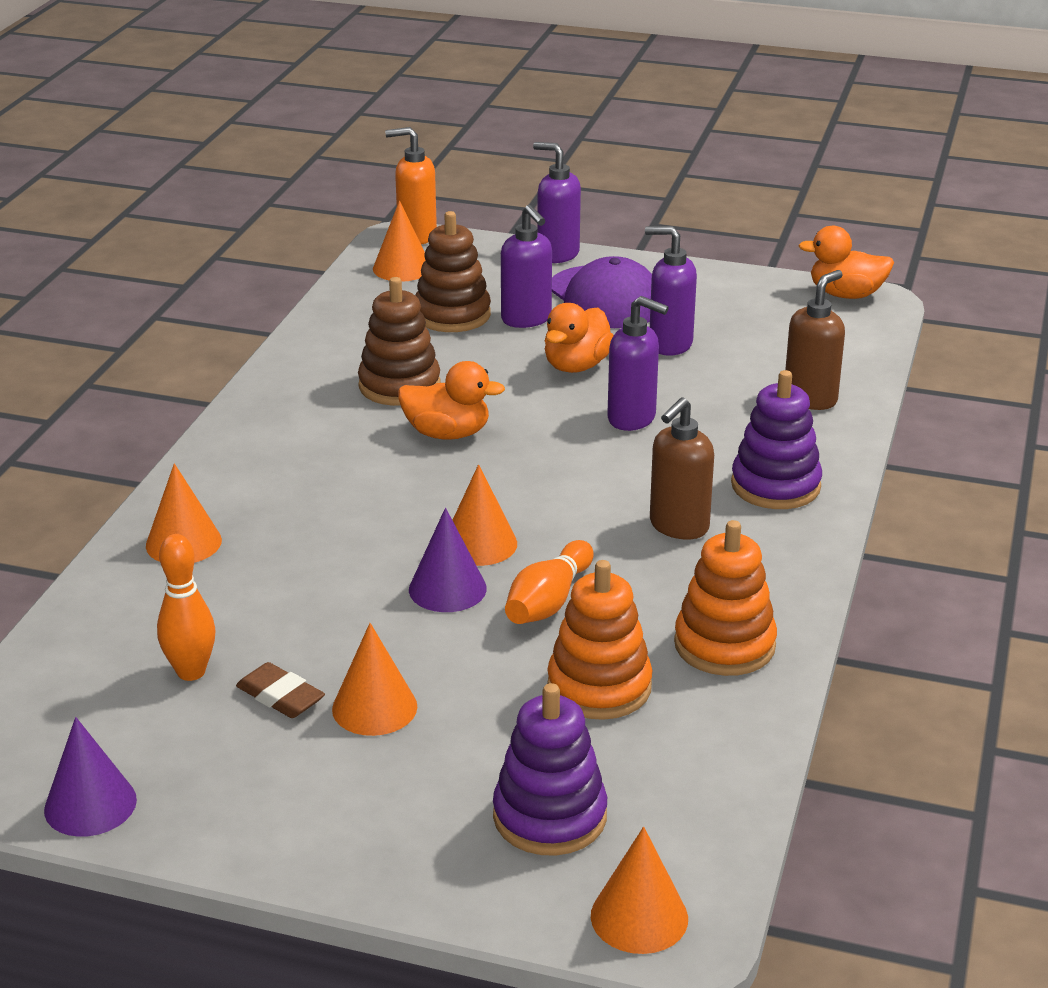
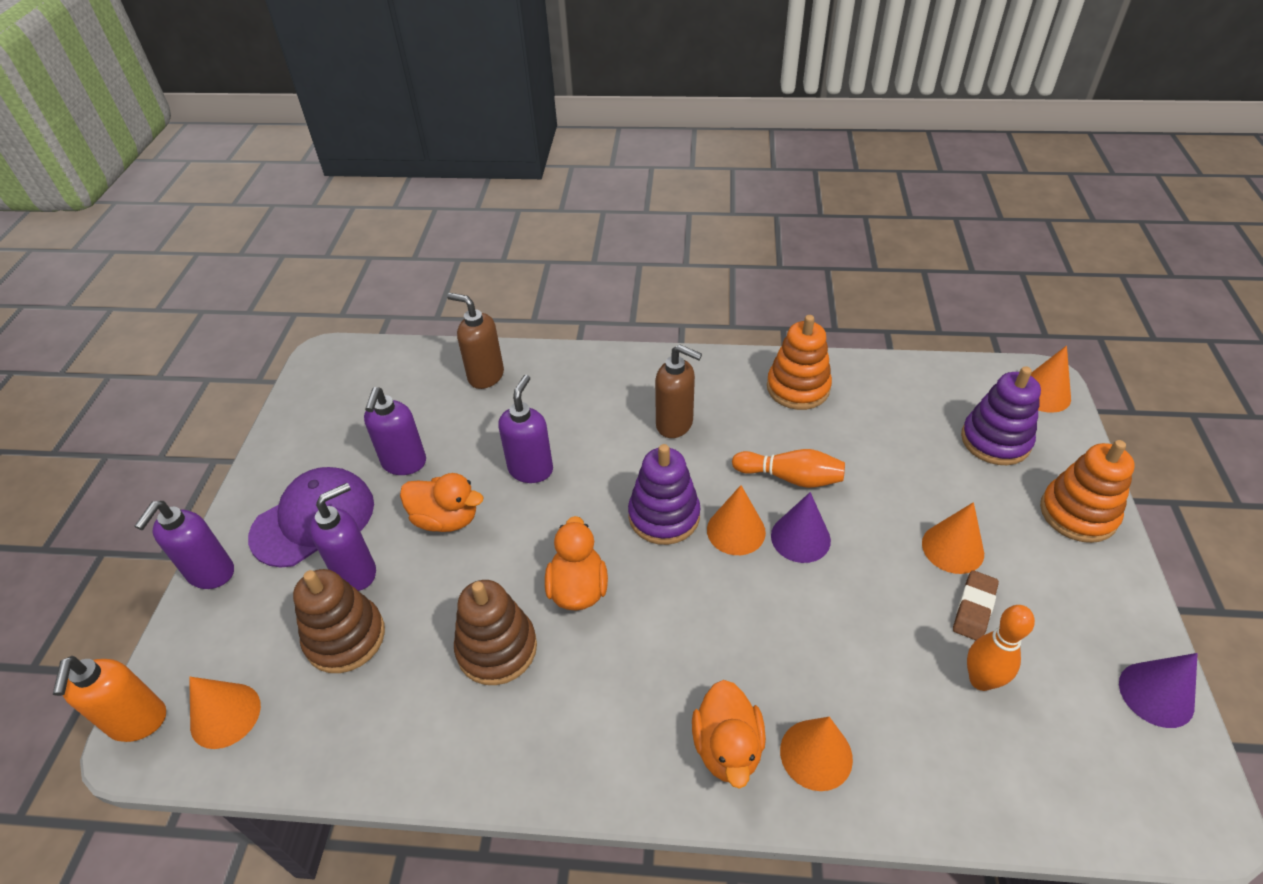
camera: 100 degrees left, 15 degrees up
(599, 687) = (868, 437): orange stacking toy -> orange stacking toy (1078, 513)
(775, 486) = (608, 383): purple stacking toy -> purple stacking toy (664, 516)
(846, 294) = (316, 370): orange duck -> orange duck (727, 747)

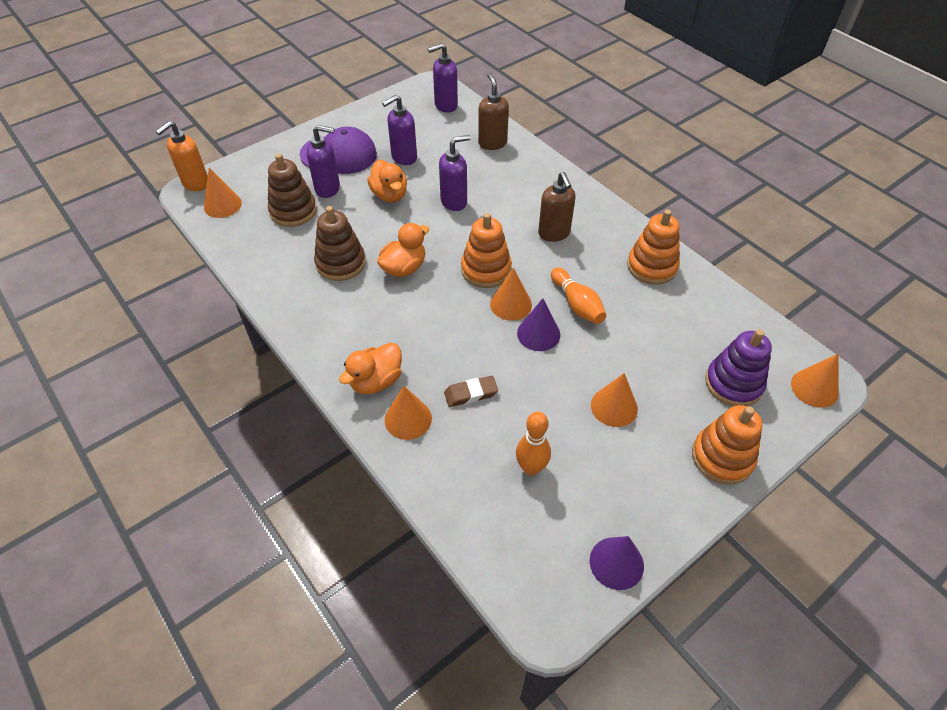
camera: 45 degrees right, 5 degrees up
(211, 573) = (278, 147): purple soap dispenser -> purple soap dispenser (445, 105)
(664, 516) = (486, 270): purple stacking toy -> orange stacking toy
(974, 608) = (579, 439): brown eraser -> brown eraser (471, 393)

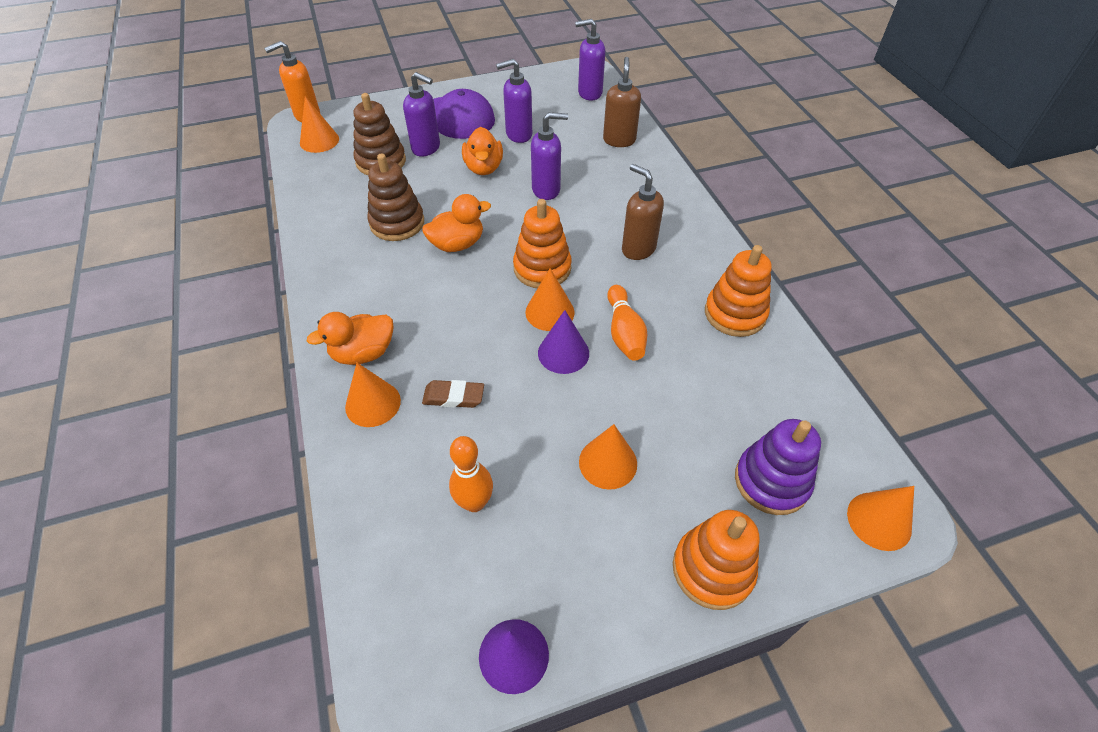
camera: 20 degrees right, 0 degrees up
(554, 234) = (638, 249): brown soap dispenser -> brown soap dispenser turned 135 degrees clockwise

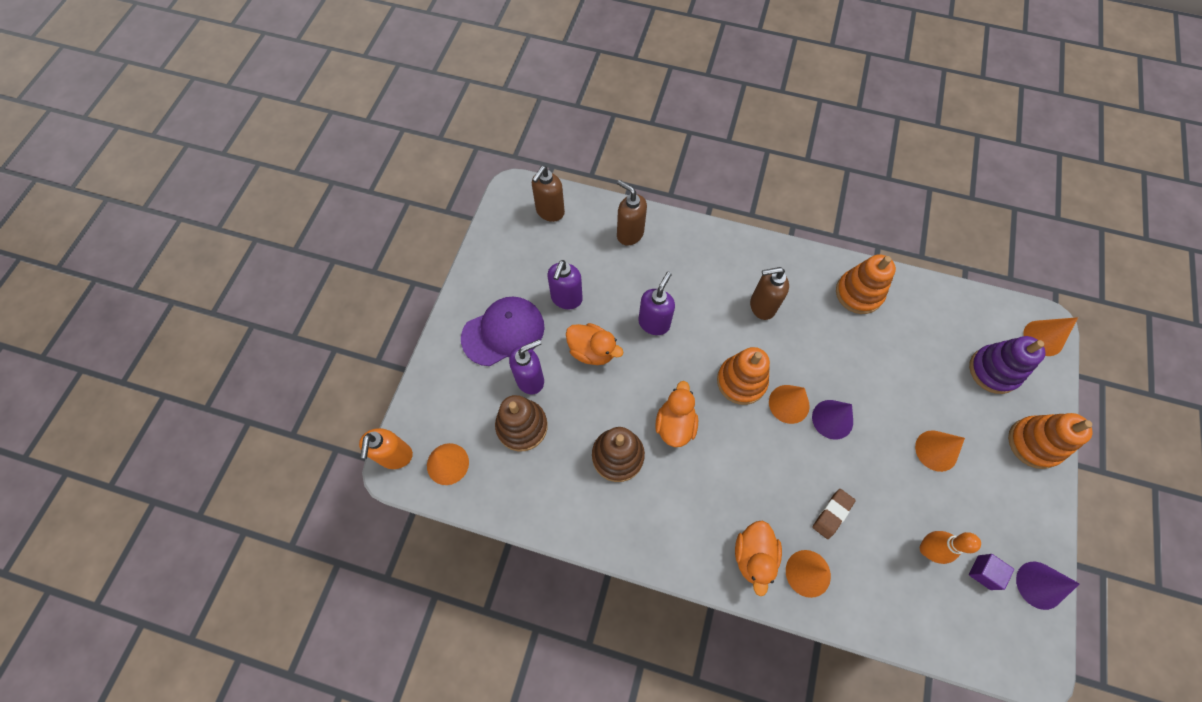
camera: 55 degrees left, 15 degrees up
(486, 578) = (984, 572): none -> purple cube
(589, 93) = (550, 212): purple soap dispenser -> brown soap dispenser
(624, 332) = (836, 369): orange bowling pin -> none

